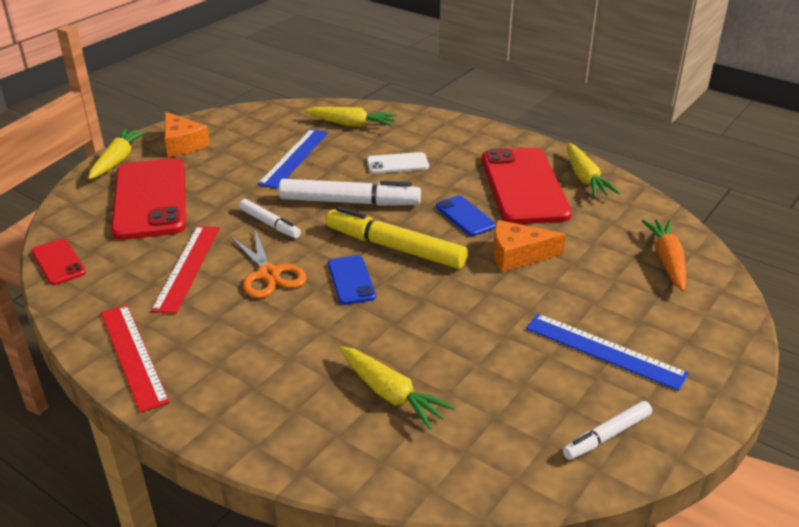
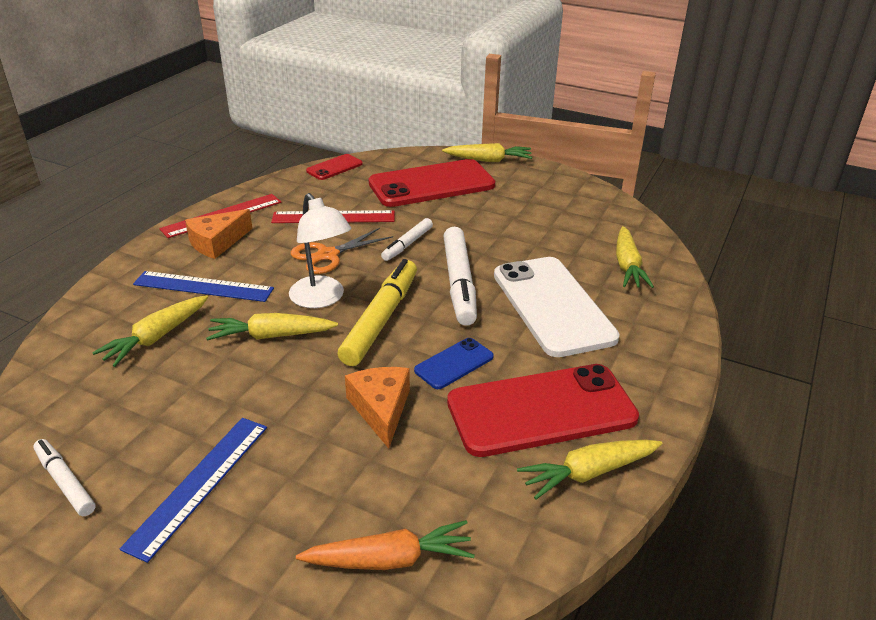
camera: 80 degrees right, 0 degrees up
(182, 144) = (531, 182): orange cheese -> orange cheese (217, 242)
(294, 157) = (534, 241): blue ruler -> blue ruler (203, 287)
(351, 280) = (322, 299): blue phone -> white lamp
(397, 164) = (552, 306): white phone -> white phone, size x2.12
(406, 313) = (271, 336): none -> yellow carrot

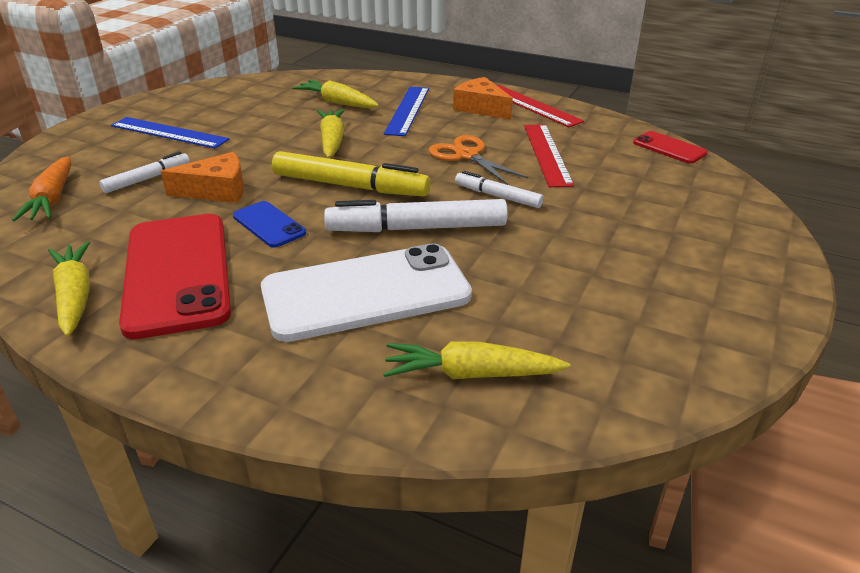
camera: 90 degrees right, 0 degrees up
(65, 482) = (193, 98): white marker -> white marker (147, 179)
(322, 299) = (387, 157): white lamp -> none
(431, 184) = (661, 209): red phone -> none
(488, 160) = (774, 256): yellow carrot -> none

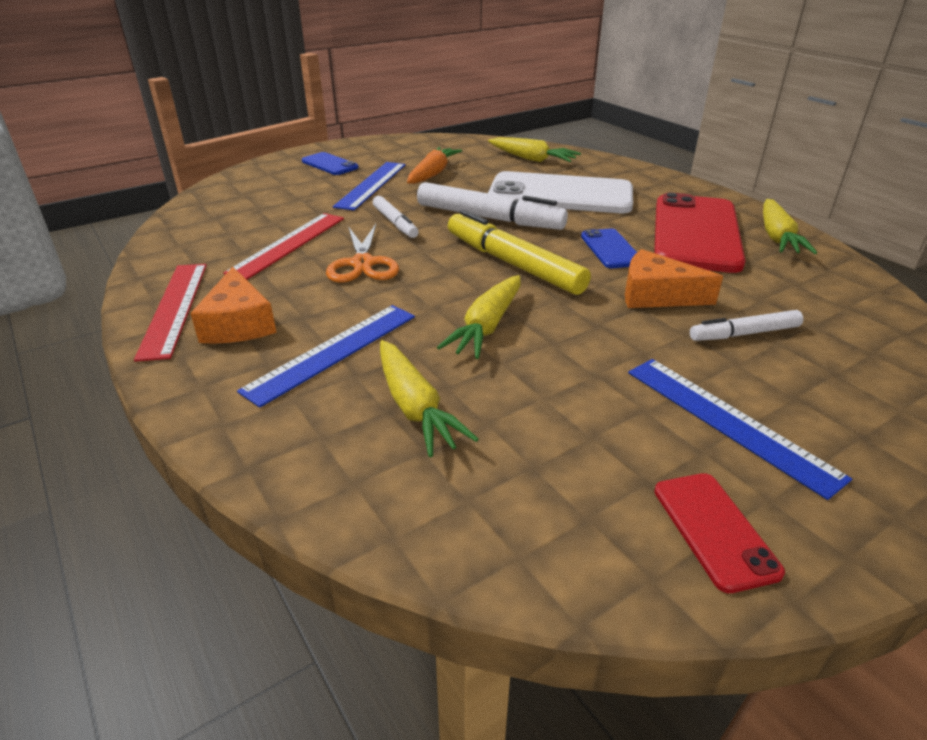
camera: 150 degrees left, 0 degrees up
(52, 199) = (861, 336): orange carrot -> orange carrot (433, 174)
(600, 237) = (371, 185): none -> blue ruler
(669, 148) = (178, 221): red phone -> red phone (714, 530)
(709, 256) = (329, 164): none -> blue phone

